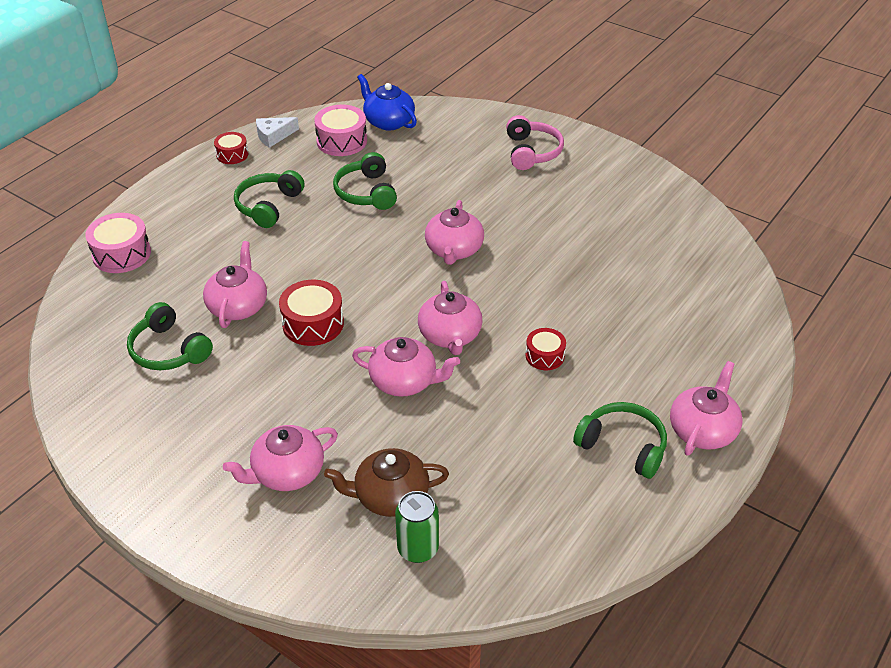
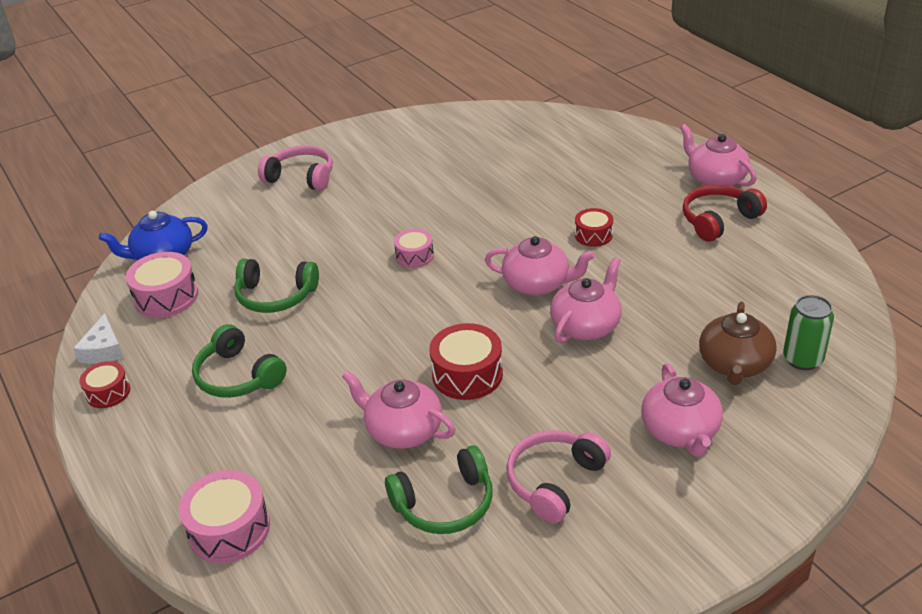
camera: 65 degrees left, 5 degrees down
(206, 406) = (555, 481): none -> pink headphones
(454, 250) = (414, 256): pink teapot -> pink drum
(622, 446) = (718, 220): green headphones -> red headphones

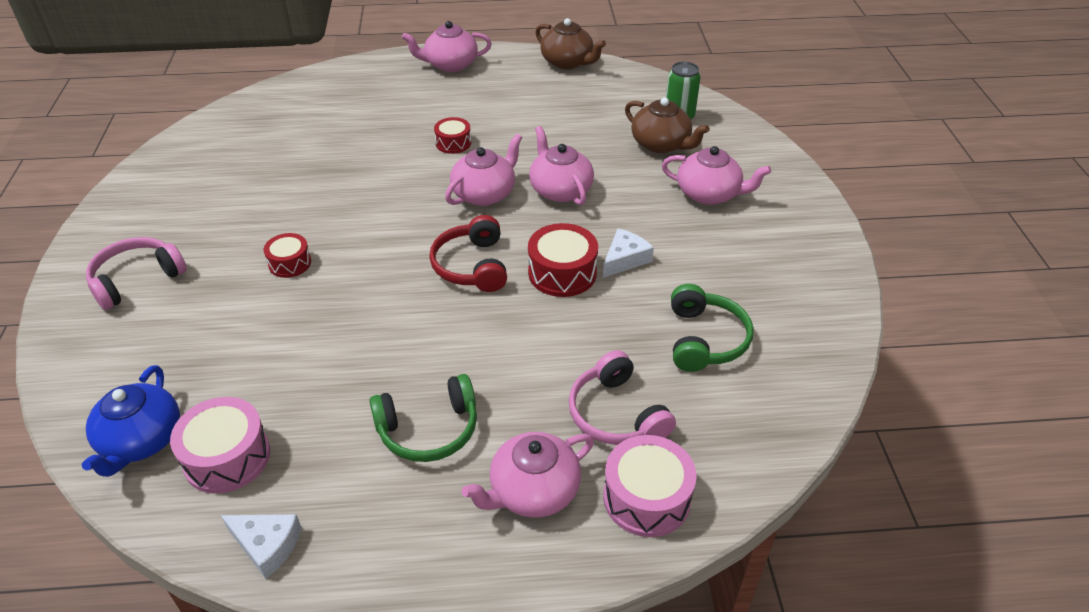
camera: 65 degrees left, 5 degrees up
(108, 392) = (352, 558): red drum -> red drum (290, 263)
(276, 296) = (326, 362): green headphones -> none
(403, 430) = (601, 335): pink teapot -> pink teapot (533, 491)
(414, 256) = (369, 247): pink drum -> none
(519, 407) = (624, 259): none -> white cheese
(555, 481) = (719, 271): pink headphones -> pink headphones (617, 414)
(718, 220) = (501, 84): red headphones -> red headphones (472, 266)
(812, 243) = (568, 62): none -> brown teapot

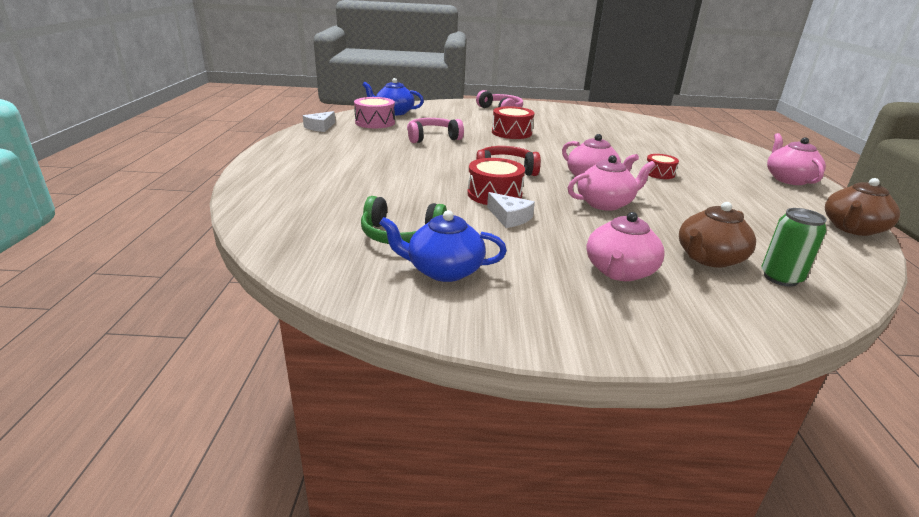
camera: 95 degrees right, 15 degrees down
(290, 263) = (511, 132): red drum -> red drum, size x1.62
(428, 429) = (366, 153): green headphones -> none
(533, 491) = (304, 171): pink teapot -> none
(617, 414) = (345, 196): pink headphones -> pink headphones (432, 138)
(646, 498) = (272, 197): pink drum -> none
(762, 299) = (443, 270): none -> blue teapot

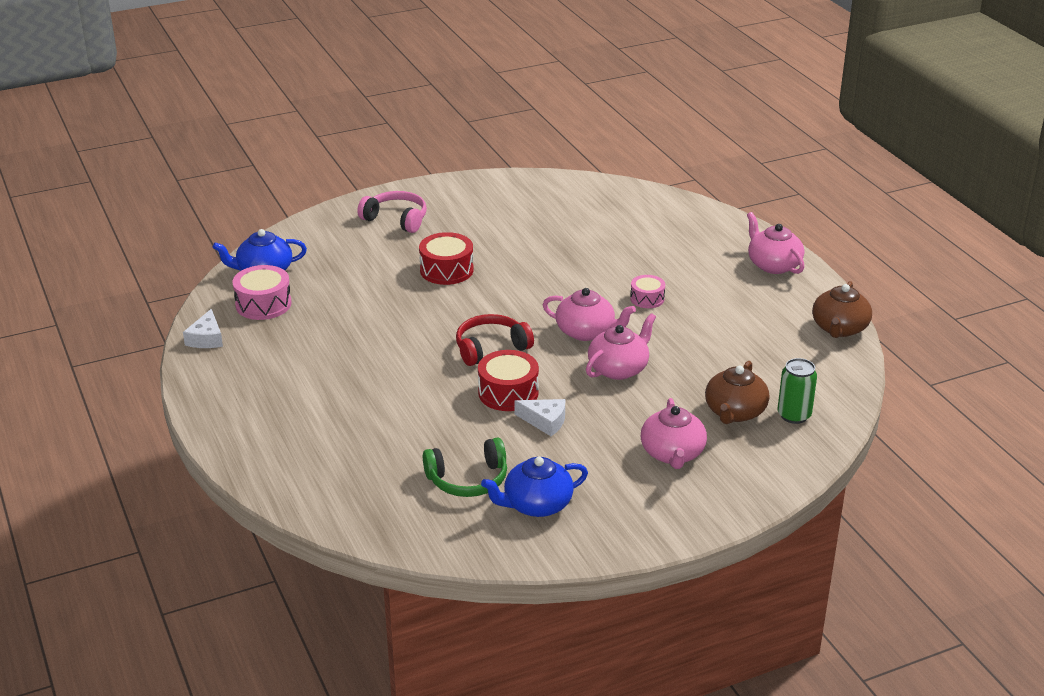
camera: 25 degrees left, 5 degrees up
(432, 138) = (364, 314): pink headphones -> none
(659, 173) = (647, 299): red drum -> pink drum

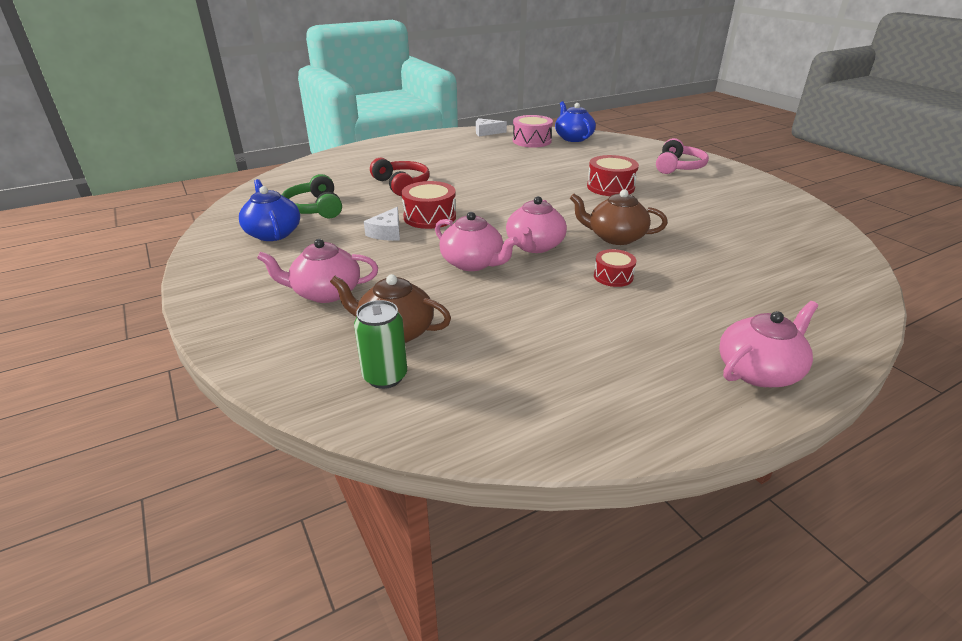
camera: 85 degrees right, 0 degrees up
(491, 348) = (495, 208): red headphones -> red headphones (401, 185)
(647, 299) = (613, 276): pink drum -> red drum
(839, 328) = (610, 433): brown teapot -> brown teapot (615, 237)

